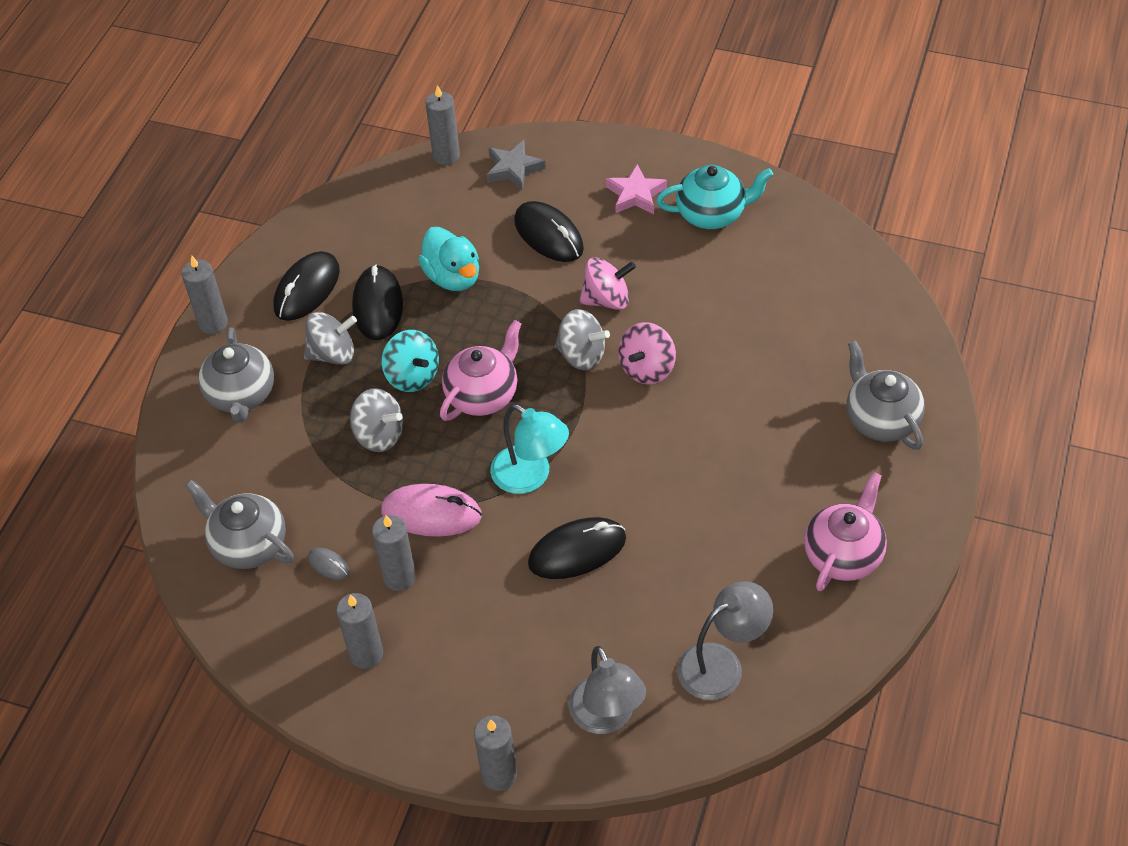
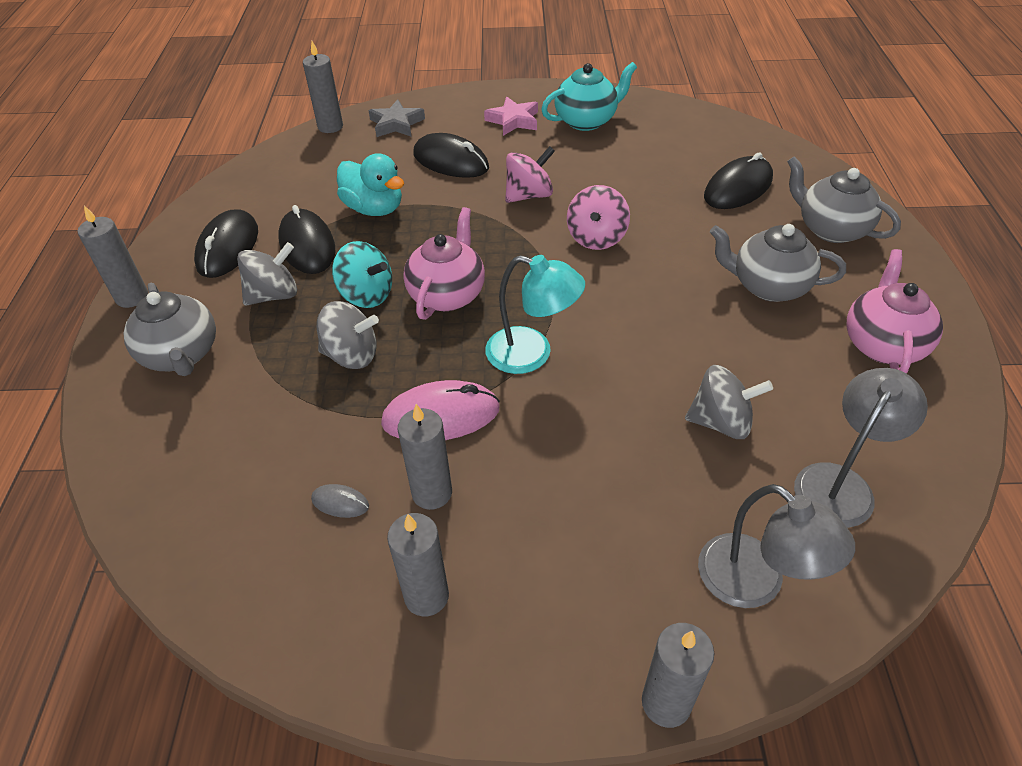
camera: 20 degrees left, 5 degrees down
(248, 544) = (231, 507): grey teapot -> grey teapot (768, 286)
(577, 551) = (619, 411): black mouse -> black mouse (738, 188)
(581, 355) = (529, 241): grey spinning top -> grey spinning top (721, 422)

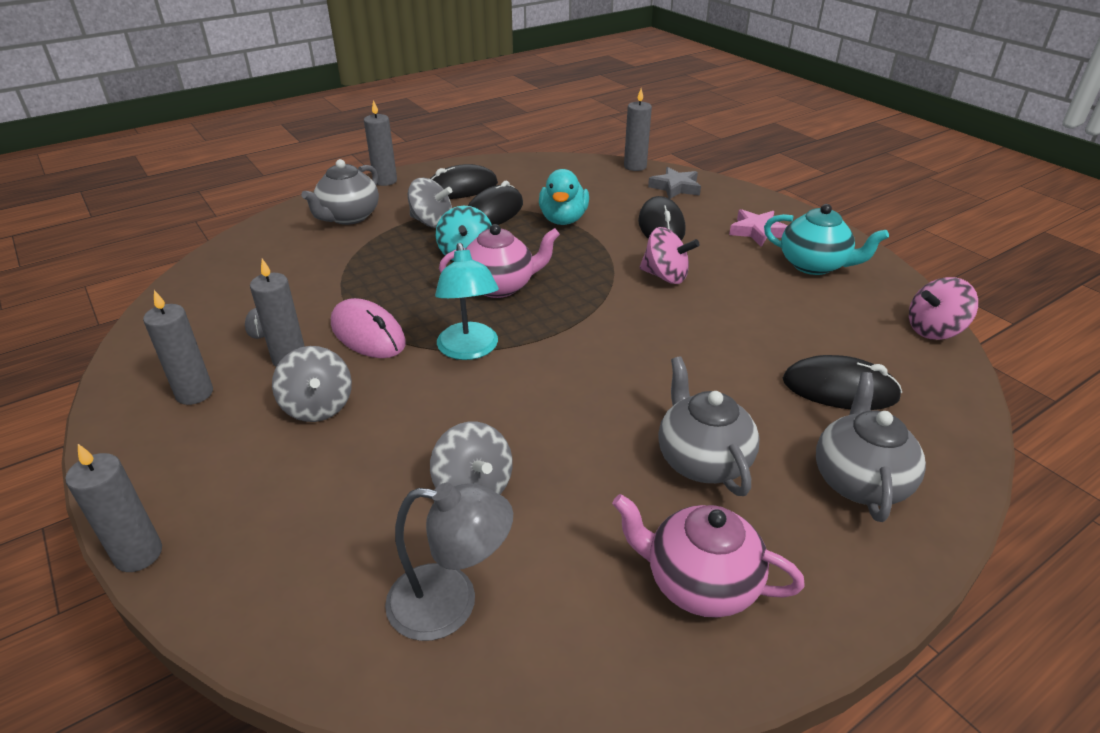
camera: 55 degrees right, 10 degrees down
(351, 355) = (399, 274): grey spinning top -> grey spinning top (318, 406)
(596, 238) = (651, 330): pink spinning top -> pink spinning top (934, 330)
(755, 583) = (286, 573): grey lamp -> none
(882, 344) = (699, 583): pink teapot -> pink teapot turned 135 degrees counterclockwise

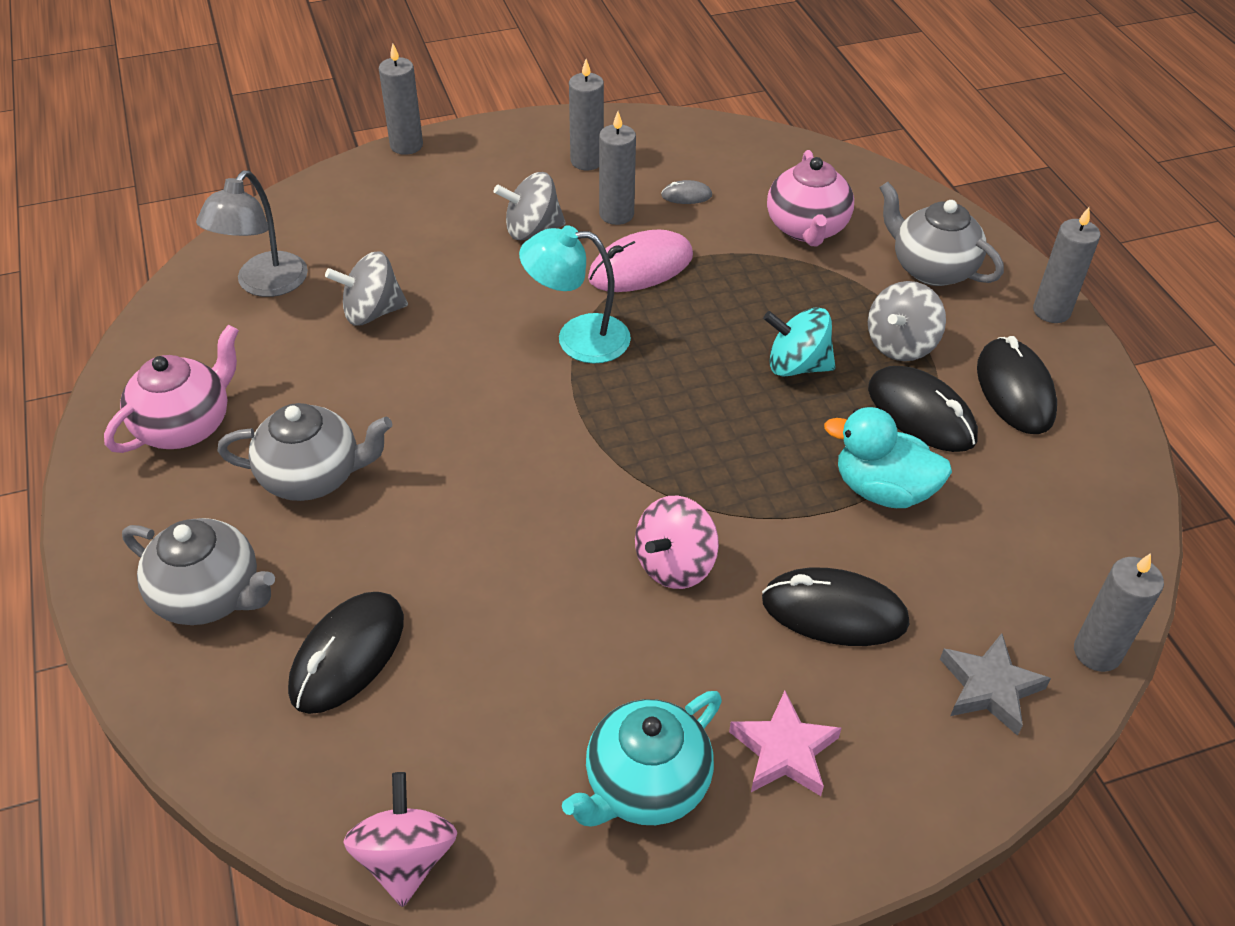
camera: 105 degrees right, 10 degrees up
(500, 286) = (704, 385): pink teapot -> pink teapot (806, 229)

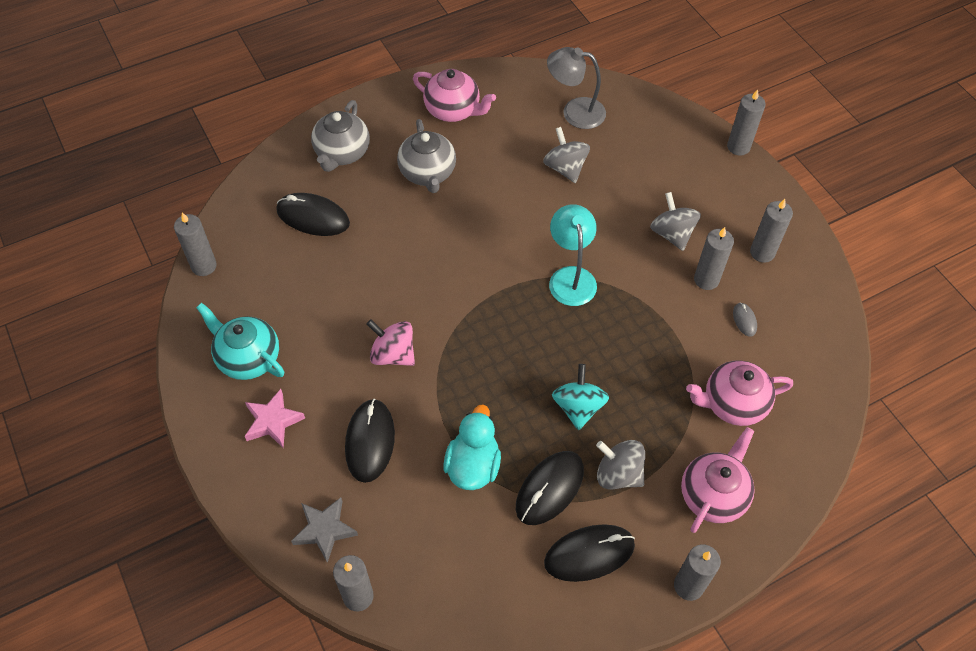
camera: 80 degrees right, 10 degrees up
(406, 858) = (204, 266): pink spinning top -> grey candle
(640, 267) = (652, 302): pink mouse -> none
(931, 268) = (713, 495): grey teapot -> pink teapot

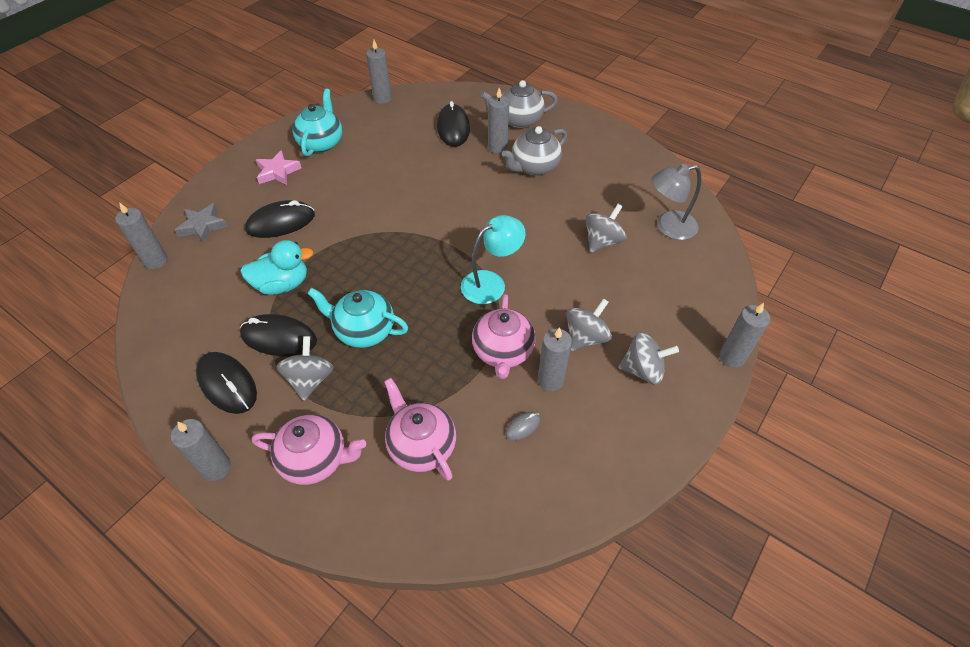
camera: 65 degrees right, 5 degrees down
(393, 354) = (359, 207): pink spinning top -> none
(453, 110) = (606, 159): pink teapot -> pink teapot (503, 352)
(574, 112) = (668, 227): grey lamp -> grey lamp turned 90 degrees counterclockwise
(578, 407) = (364, 330): turquoise spinning top -> turquoise teapot
(724, 211) = (643, 370): none -> grey spinning top
(762, 252) = (614, 417): grey candle -> grey candle (498, 147)

